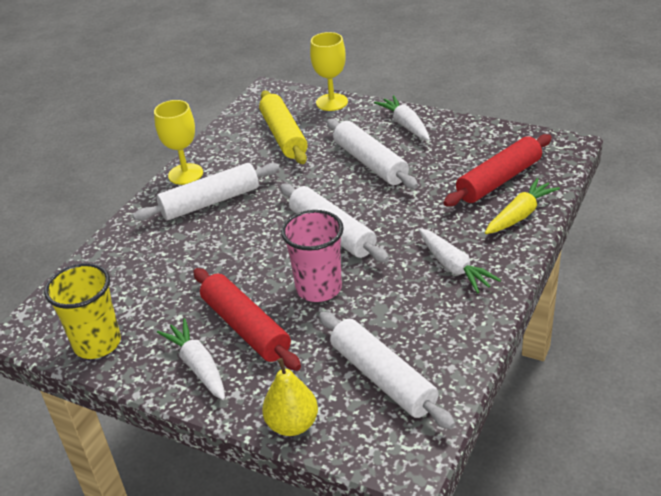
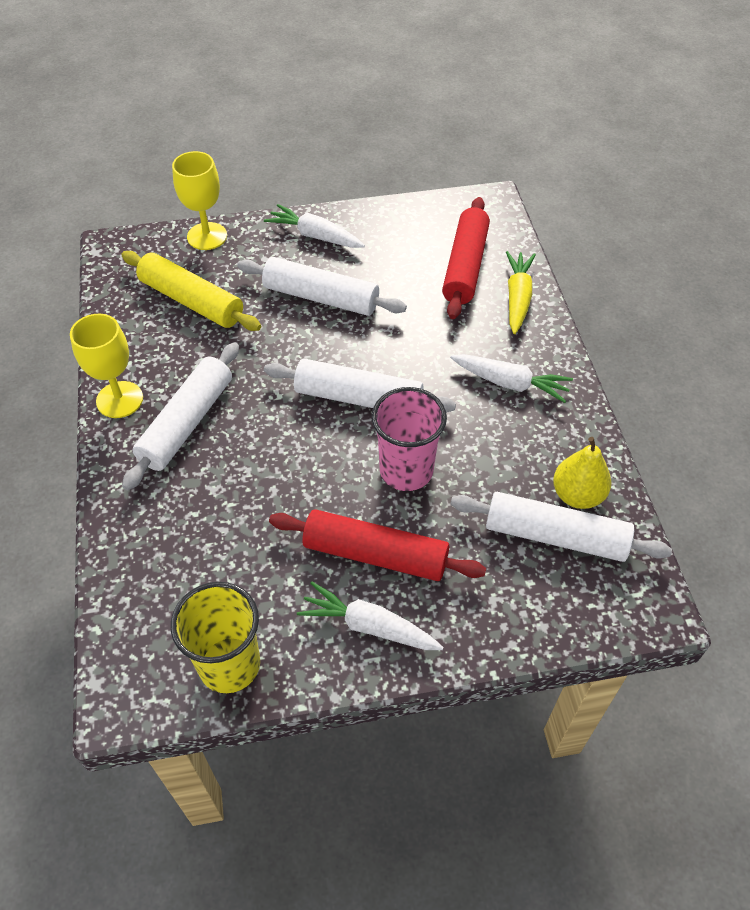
camera: 40 degrees left, 15 degrees up
(292, 424) = (521, 633): yellow pear -> yellow pear (577, 495)

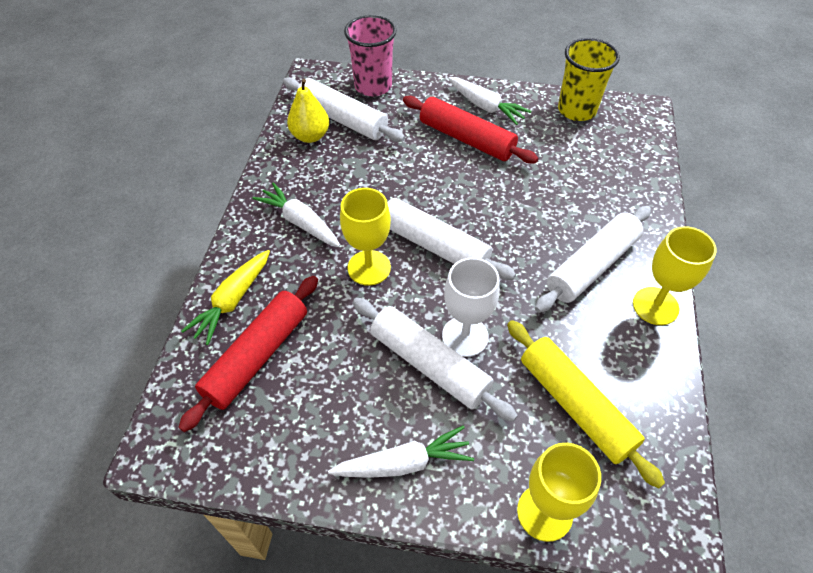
camera: 160 degrees left, 0 degrees up
(298, 325) = (465, 336): none -> white goblet
(315, 236) = (403, 463): white carrot -> white carrot turned 60 degrees counterclockwise
(406, 470) = (421, 181): pink cup -> pink cup (373, 86)
(413, 358) = (369, 268): none -> yellow goblet

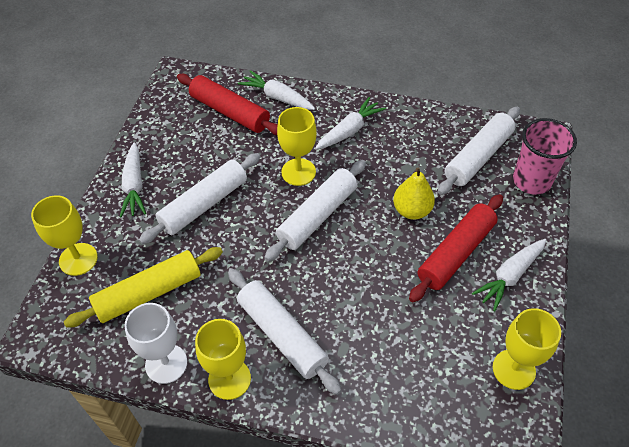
camera: 95 degrees right, 0 degrees up
(232, 301) = (277, 97): yellow carrot -> white carrot
(310, 136) = (452, 135): yellow pear -> yellow pear (411, 210)
(465, 336) = (224, 228): white goblet -> white goblet (166, 363)
(576, 110) = (514, 369): yellow cup -> yellow goblet

